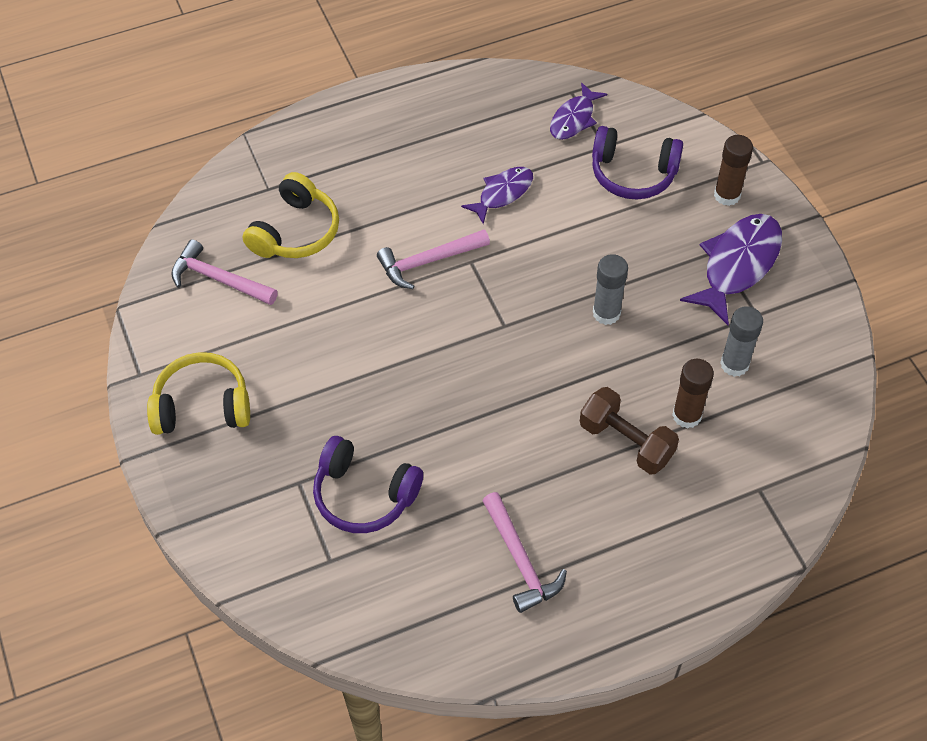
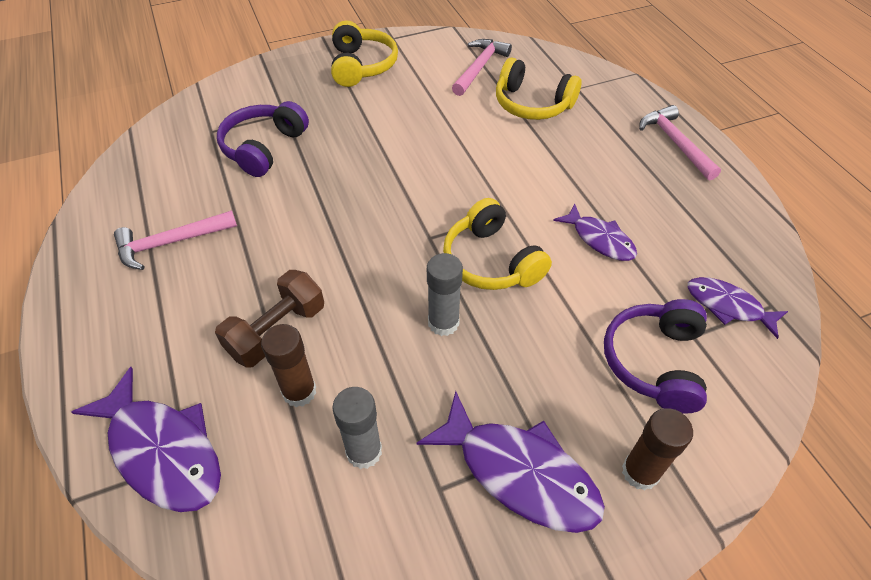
camera: 90 degrees right, 5 degrees down
(428, 262) = (505, 184): pink hammer -> pink hammer (675, 143)
(533, 276) = (491, 261): none -> yellow headphones
(753, 508) = (163, 451): none -> purple fish

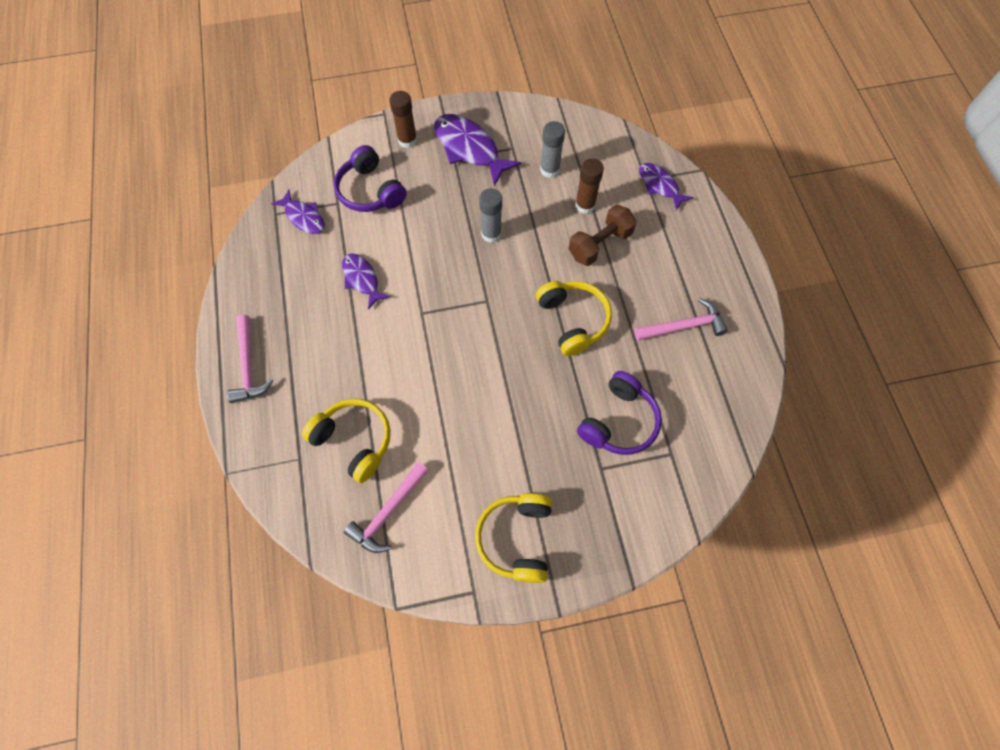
camera: 170 degrees left, 15 degrees up
(163, 451) = (659, 186): purple fish -> purple fish, size x0.61
(491, 261) = (447, 273): yellow headphones -> yellow headphones (573, 320)
(654, 362) = (370, 191): purple headphones -> purple headphones turned 120 degrees clockwise

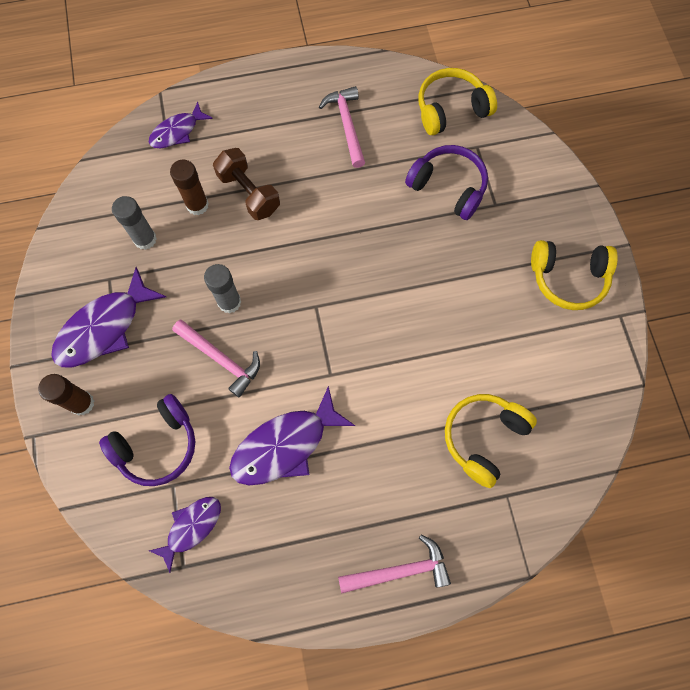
camera: 90 degrees left, 5 degrees up
(362, 279) = (285, 445): purple fish -> purple fish, size x1.65
(388, 512) = (555, 397): pink hammer -> pink hammer (221, 359)
(573, 320) = (340, 222): yellow headphones -> yellow headphones (451, 109)

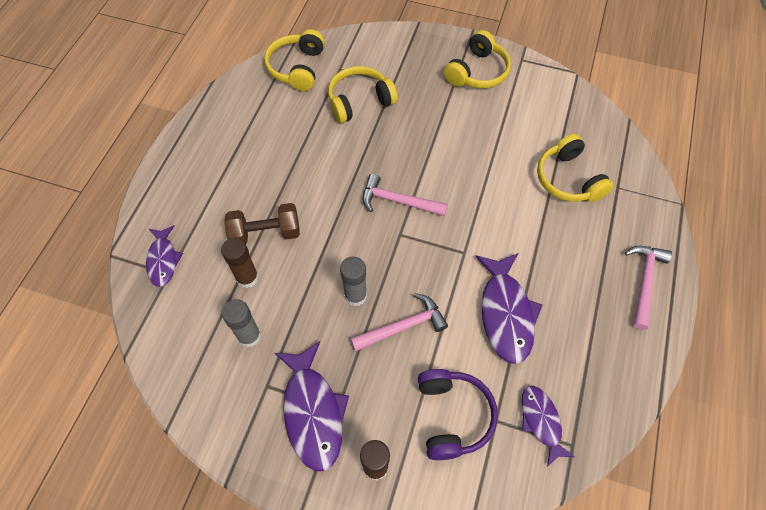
camera: 60 degrees left, 10 degrees down
(346, 125) = (257, 137): pink hammer -> pink hammer (398, 201)
(448, 187) = (359, 101): purple headphones -> yellow headphones

